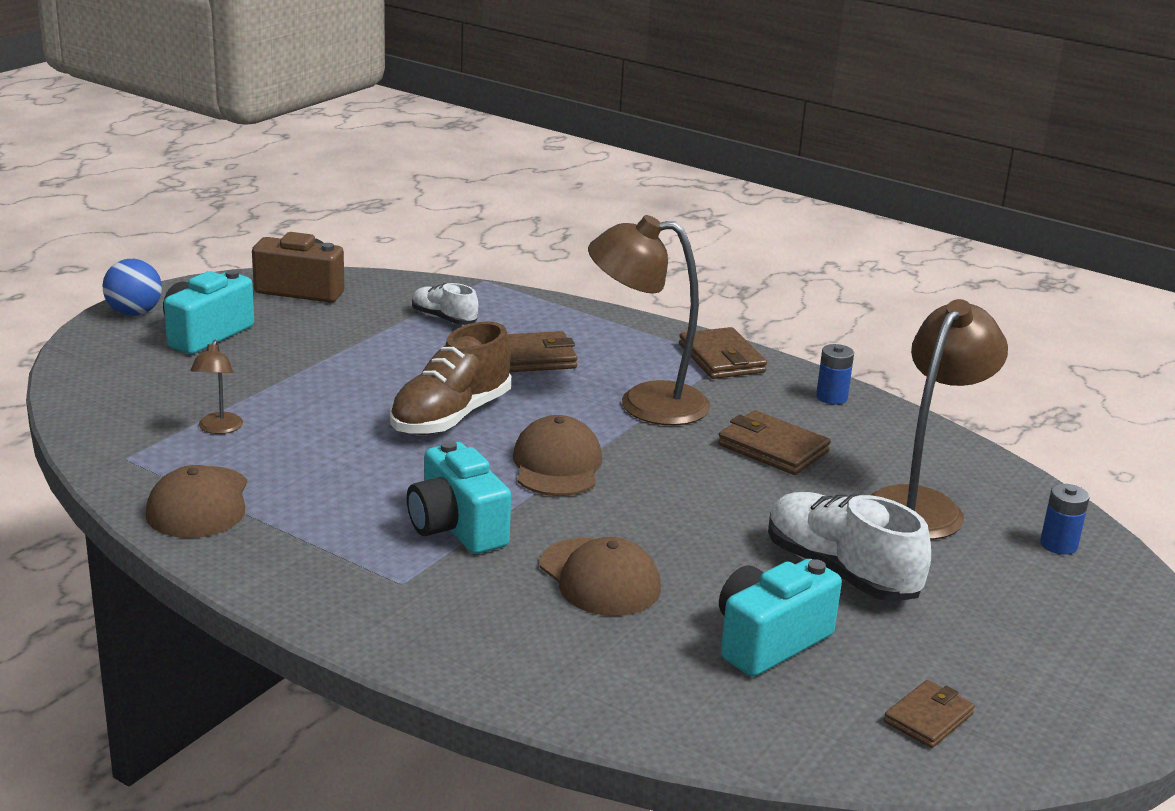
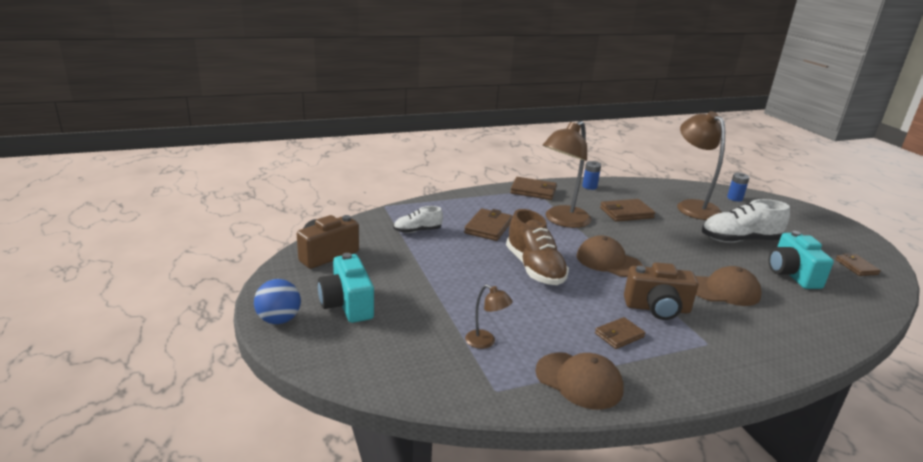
camera: 55 degrees left, 0 degrees up
(341, 511) = (619, 335): none -> brown wallet
(456, 528) = (657, 308): turquoise camera -> brown camera

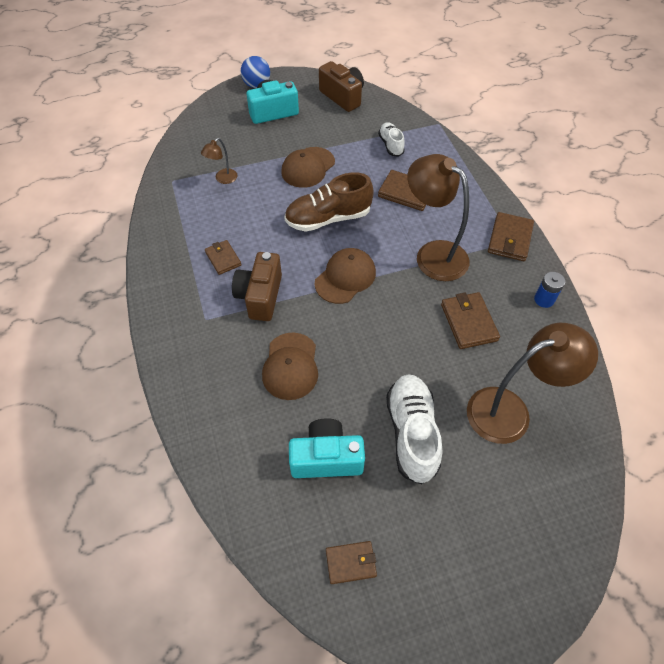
camera: 95 degrees right, 30 degrees up
(579, 380) = (173, 224): brown cap -> brown cap (308, 167)
(734, 198) = (561, 489): blue battery -> none

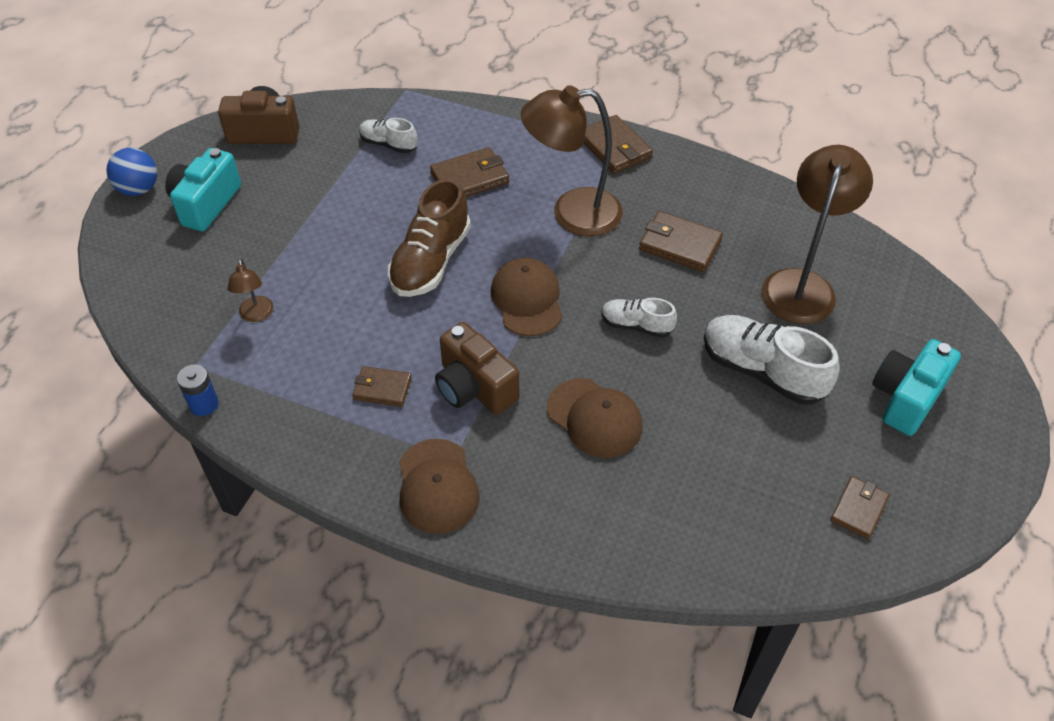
camera: 50 degrees left, 5 degrees down
(308, 167) = (335, 230): brown cap -> brown cap (437, 486)
(326, 458) = (731, 457): turquoise camera -> turquoise camera (906, 398)
(380, 342) = (636, 325): none -> white shoe
(544, 299) = (707, 176): blue battery -> blue battery (204, 404)

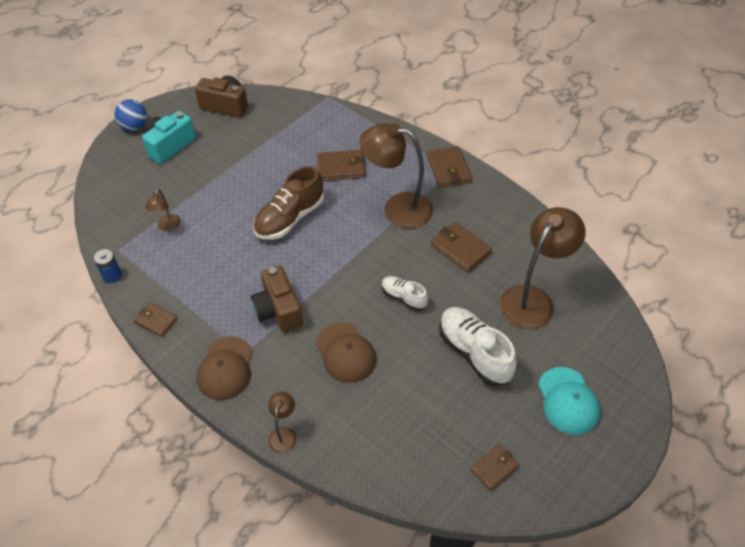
camera: 20 degrees right, 0 degrees up
(382, 388) = (221, 295): brown wallet -> brown wallet (156, 321)
(388, 144) = (299, 132): white shoe -> none
(527, 299) = (339, 260): brown cap -> none
(563, 550) = (284, 434): none -> brown lamp
(906, 398) = (568, 401): turquoise camera -> turquoise cap

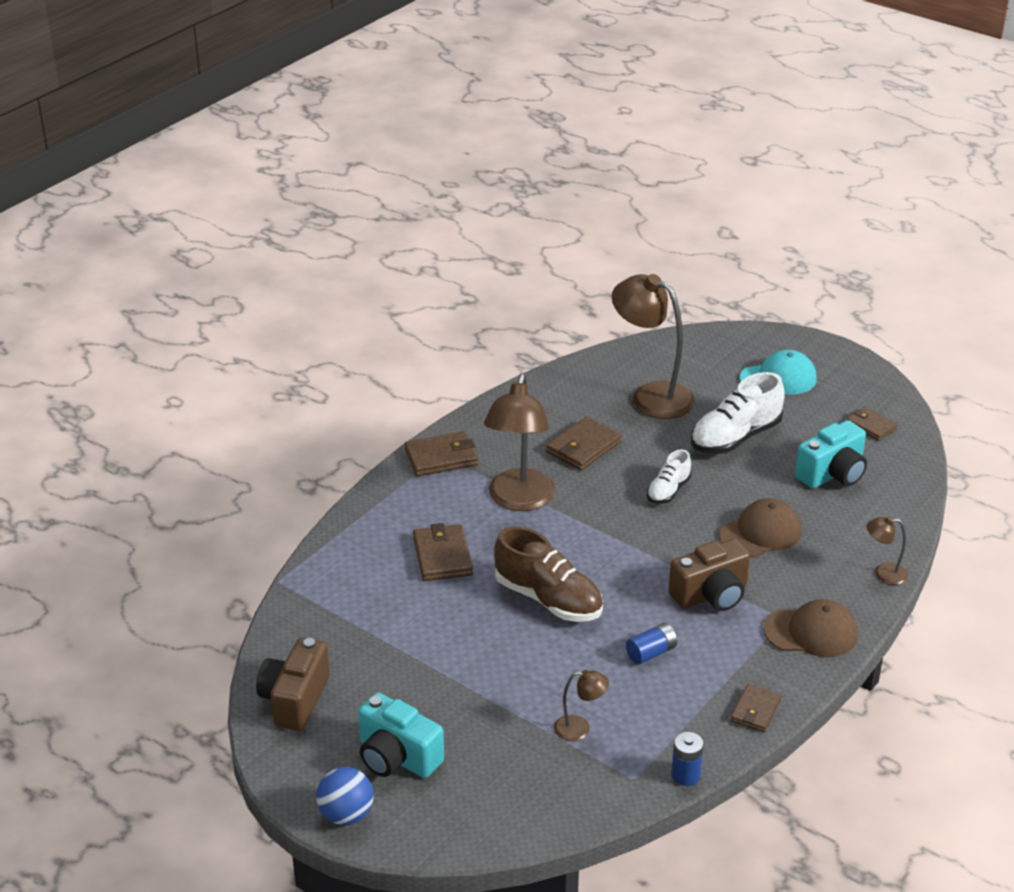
camera: 95 degrees left, 15 degrees down
(226, 269) = (651, 653): none -> blue battery
(421, 420) = (832, 474): none -> turquoise camera

